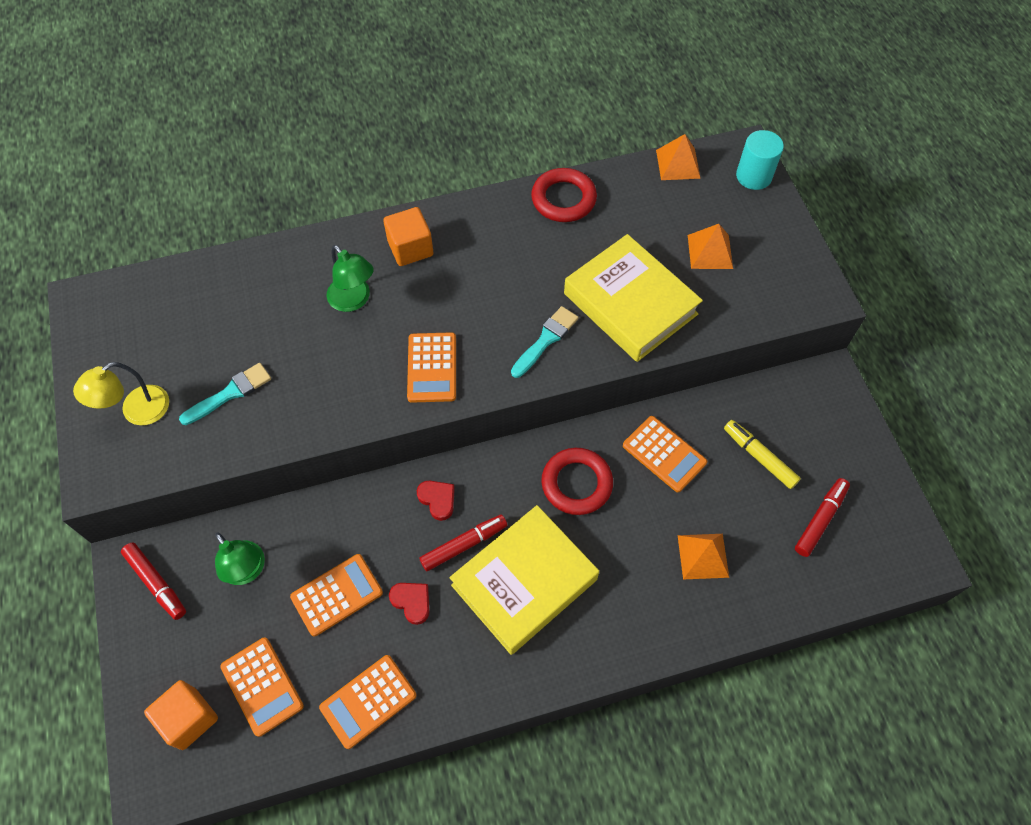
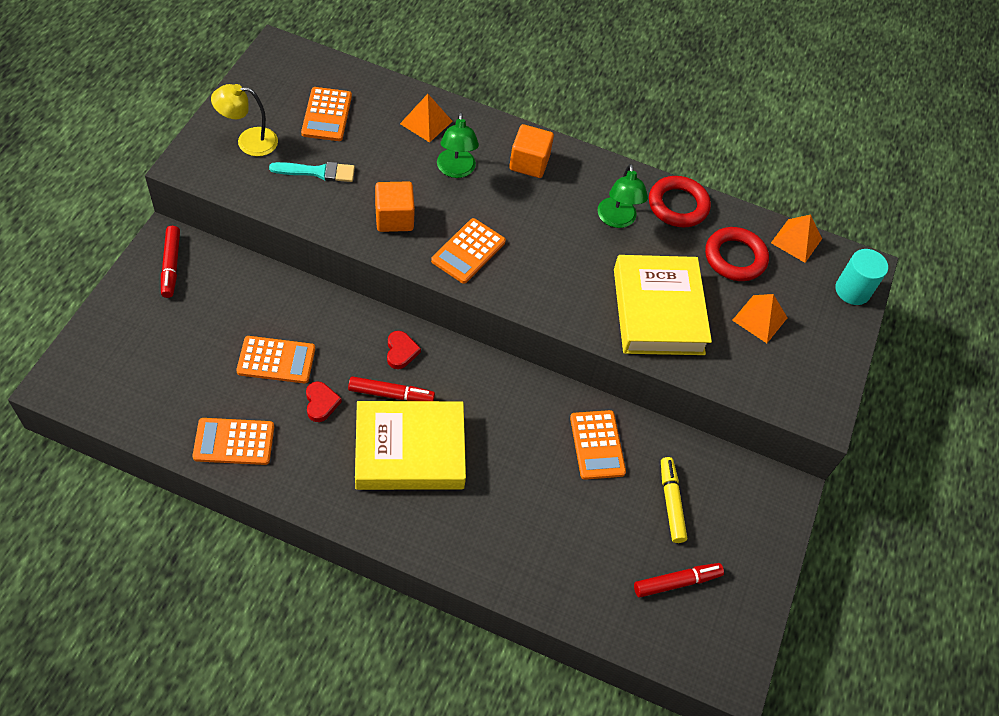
camera: 30 degrees right, 5 degrees down
(189, 718) = (116, 362): orange cube -> orange cube (394, 218)
(247, 571) = (233, 301): green lamp -> green lamp (617, 220)
(262, 686) = (177, 379): orange calculator -> orange calculator (327, 115)
(546, 340) = (569, 291): turquoise brush -> none
(576, 483) = (511, 415): red ring -> red ring (735, 257)
(703, 556) = (558, 535): orange pyramid -> orange pyramid (426, 122)

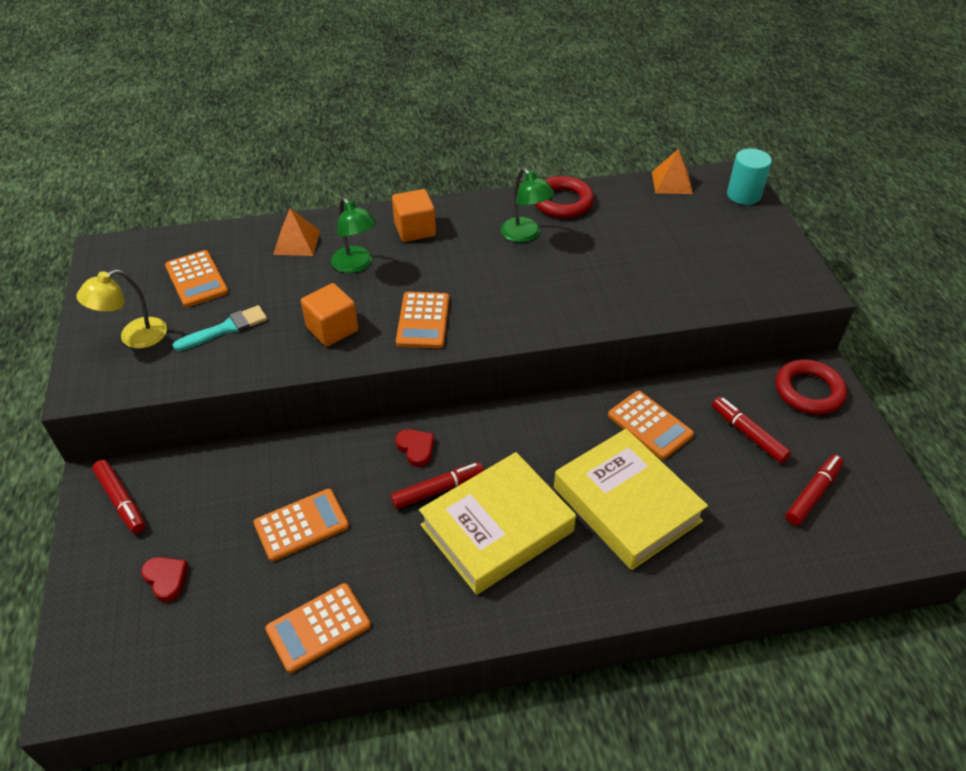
camera: 25 degrees left, 10 degrees down
(321, 403) = (378, 537): red heart -> red heart (166, 579)
(658, 311) = (621, 283): yellow book -> yellow book (626, 504)
(671, 502) = (748, 434): yellow marker -> red marker
(735, 257) = (640, 216): red ring -> red ring (808, 391)
(760, 319) = (700, 248): orange pyramid -> none

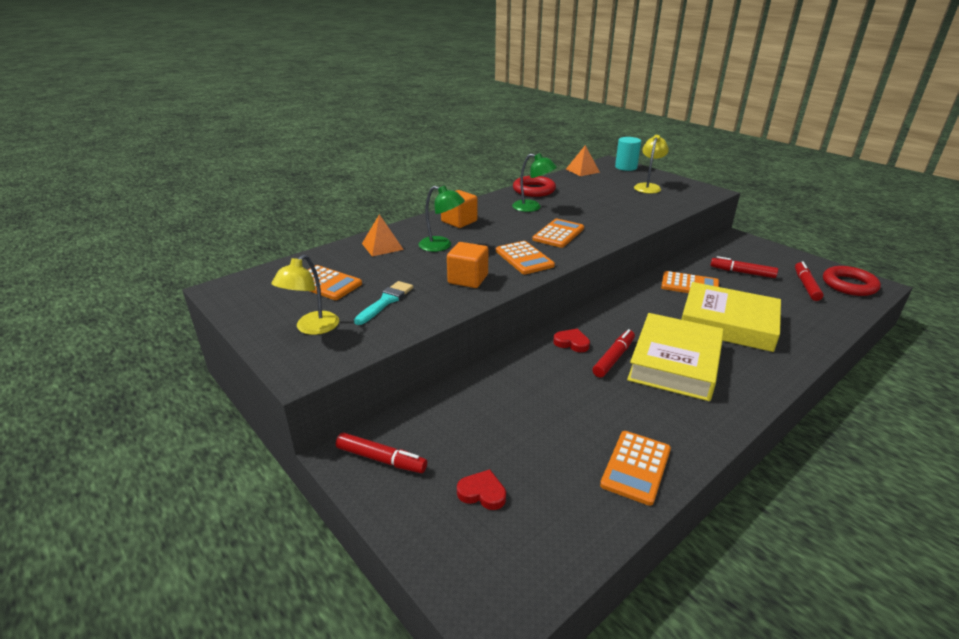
camera: 30 degrees left, 15 degrees down
(301, 525) = (547, 413): orange calculator -> orange calculator (558, 234)
(727, 247) = (648, 187): none -> yellow lamp
(808, 391) = (743, 247): red ring -> red ring (849, 285)

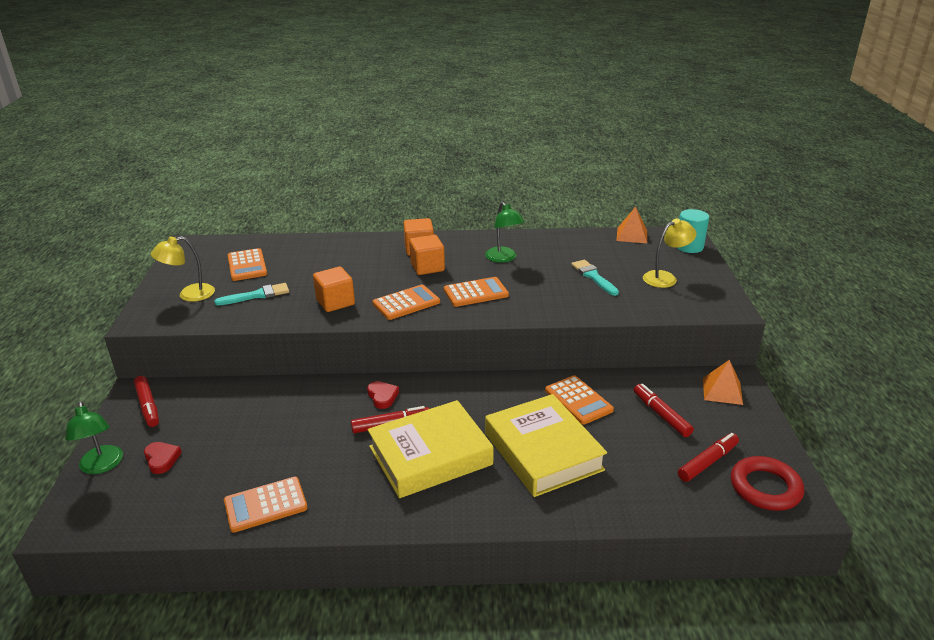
camera: 40 degrees right, 0 degrees up
(382, 246) = (328, 250): orange pyramid -> orange pyramid (722, 391)
(441, 246) = (367, 266): green lamp -> green lamp (102, 466)
(490, 230) = (427, 267): none -> orange cube
(524, 258) = (406, 303): orange calculator -> orange calculator turned 135 degrees counterclockwise
(534, 190) = (539, 241): red ring -> none
(609, 199) = (593, 277): none -> turquoise brush

